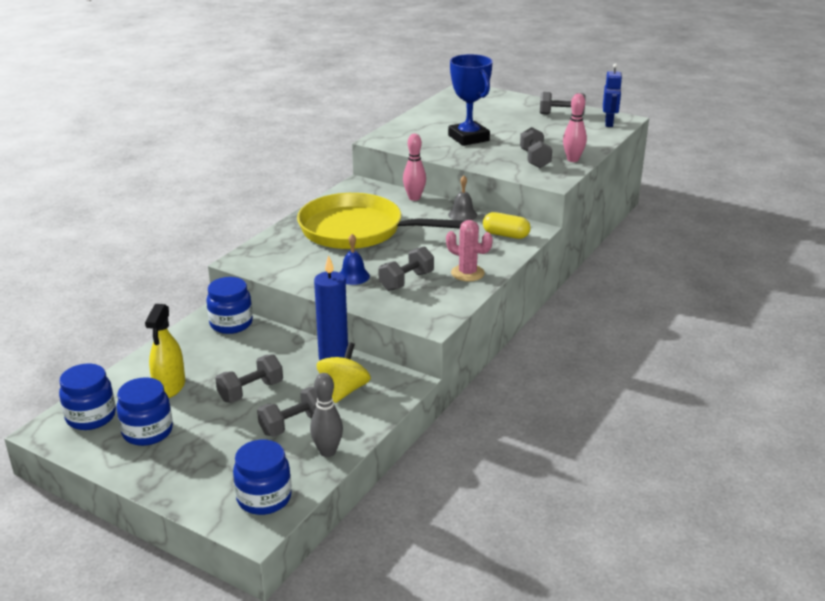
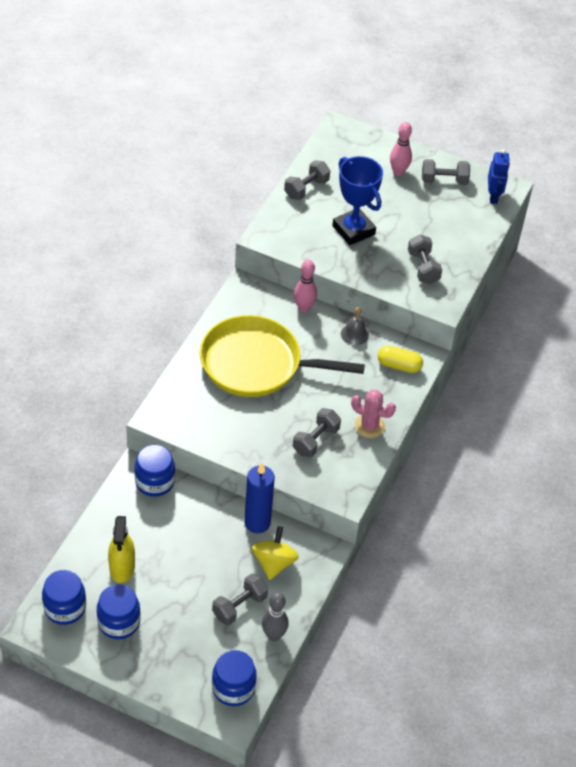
camera: 10 degrees left, 20 degrees up
(251, 391) = (194, 569): grey dumbbell -> grey dumbbell (306, 189)
(353, 276) = (266, 435): blue bell -> none
(572, 159) = (460, 267): pink bowling pin -> pink bowling pin (398, 172)

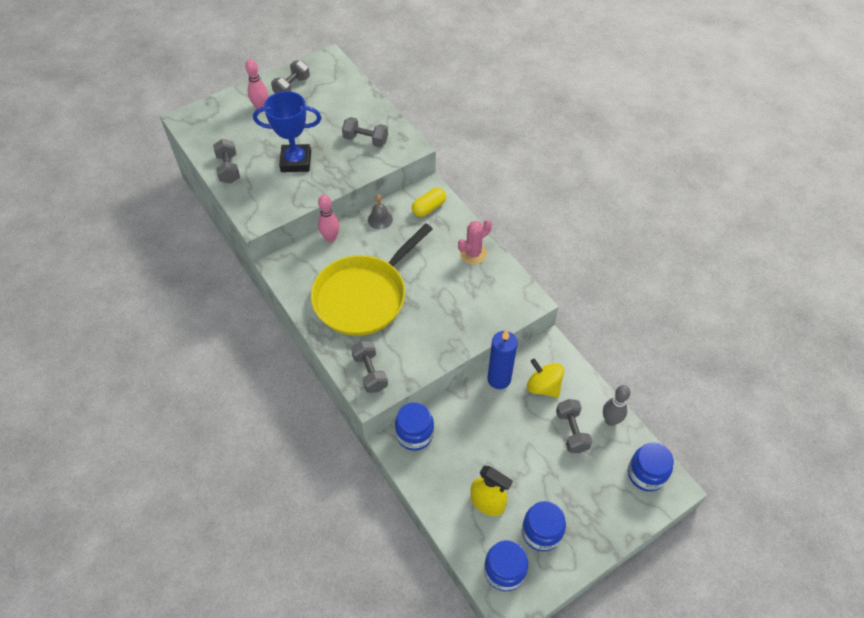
camera: 55 degrees left, 5 degrees up
(315, 440) = (465, 294): grey dumbbell -> grey dumbbell (370, 372)
(493, 196) = (330, 69): blue robot -> none

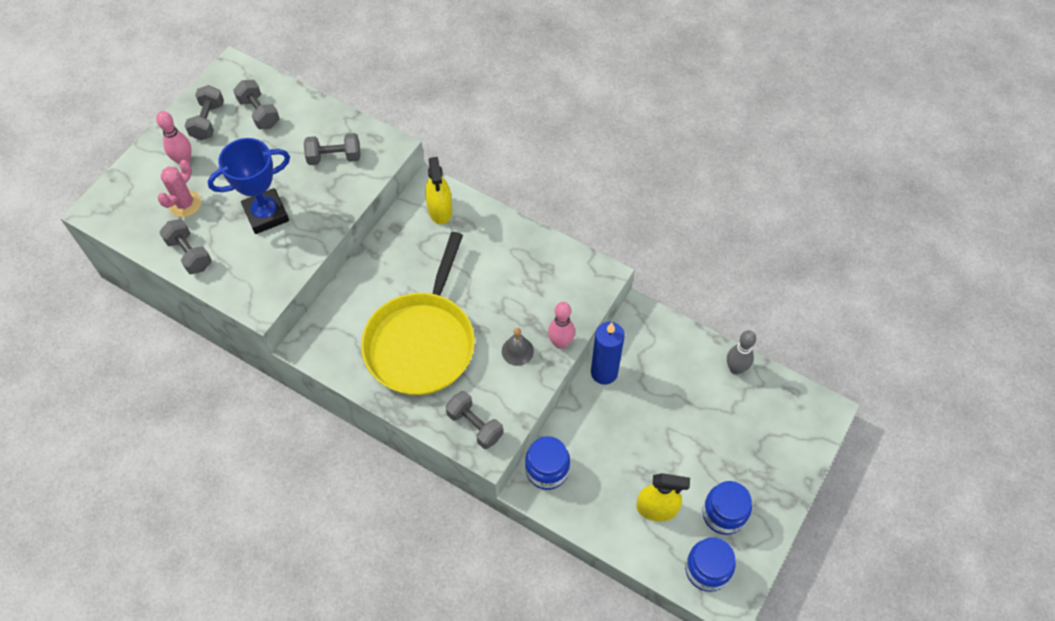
camera: 25 degrees left, 5 degrees up
(330, 238) = (347, 289): pink bowling pin -> pink bowling pin (560, 343)
(380, 219) = (392, 245): grey bell -> grey bell (517, 351)
(429, 208) = (440, 210): yellow capsule -> yellow spray bottle
(473, 254) = (516, 245): pink cactus -> pink cactus (185, 204)
(543, 386) = (653, 361): yellow spinning top -> none
(571, 431) = (703, 397): grey dumbbell -> grey dumbbell (259, 113)
(646, 474) = (794, 409): blue jar -> none

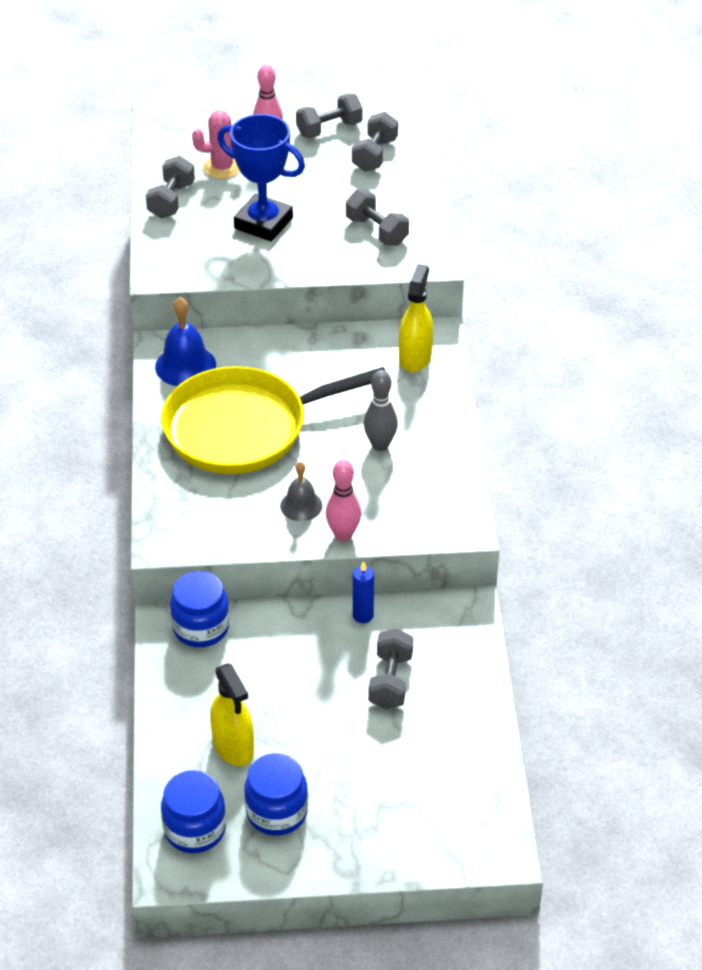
camera: 55 degrees right, 15 degrees down
(334, 342) = (185, 365): none -> blue bell
(440, 210) = (415, 357): yellow spray bottle -> yellow spray bottle turned 150 degrees clockwise
(475, 425) = (183, 518): grey dumbbell -> grey dumbbell (390, 681)
(604, 372) = (363, 615): blue candle -> blue candle, size x0.56
(735, 369) = (478, 733): grey bowling pin -> grey bowling pin (380, 445)

